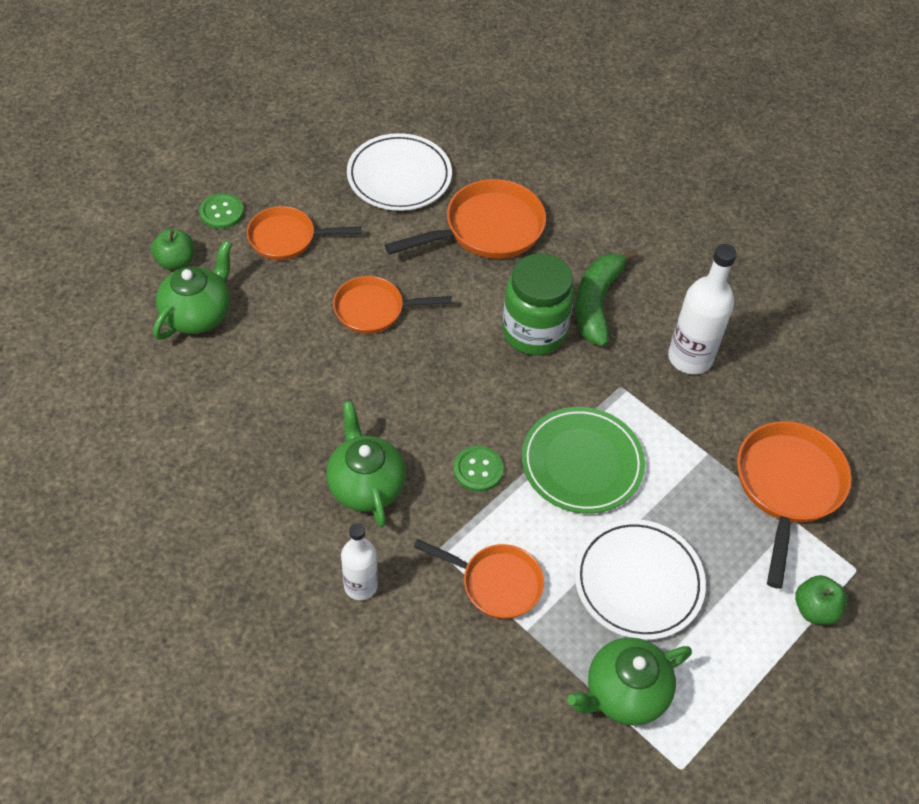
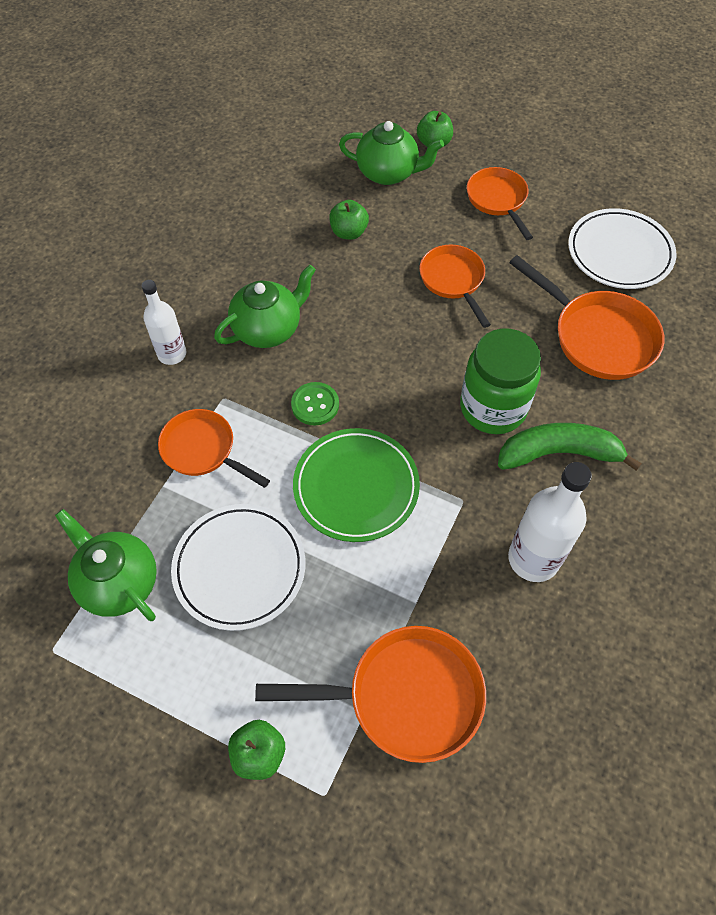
camera: 75 degrees right, 5 degrees up
(221, 212) = (500, 152): green button -> none
(266, 375) = (349, 232): none -> green apple
(496, 583) = (203, 450): orange pan -> orange pan turned 120 degrees clockwise

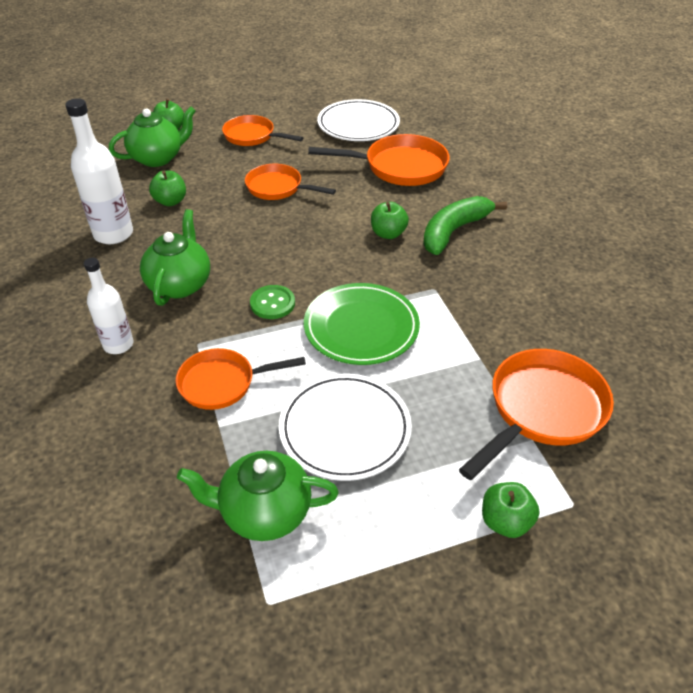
camera: 45 degrees left, 15 degrees down
(493, 408) = (388, 234): green jar -> green apple
(533, 559) = (510, 288): white bottle -> white bottle (113, 234)

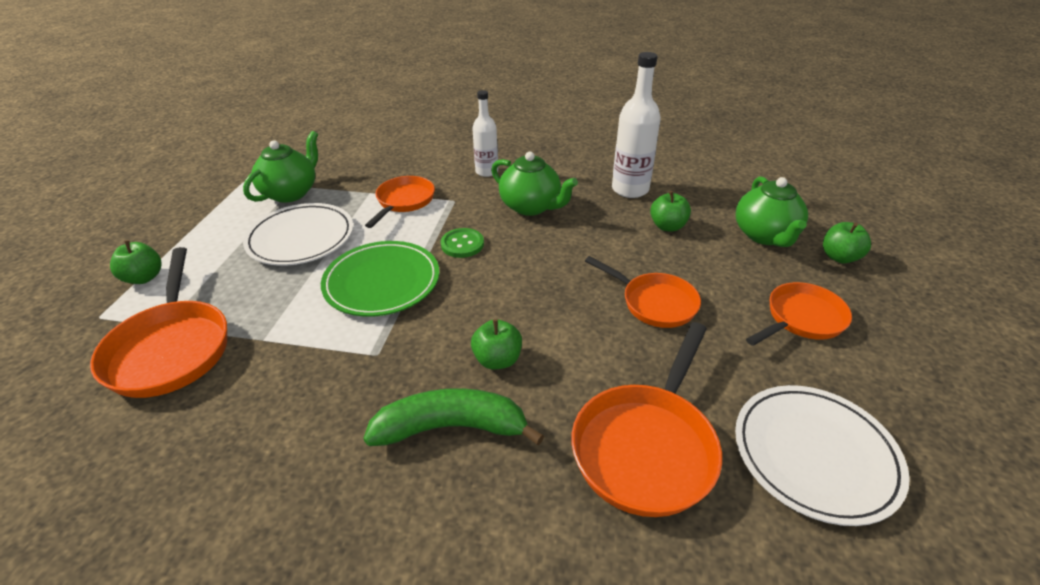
camera: 120 degrees right, 5 degrees down
(278, 188) = (654, 303): orange pan -> orange pan turned 75 degrees clockwise
(454, 231) = (452, 427): green banana -> green banana turned 75 degrees counterclockwise

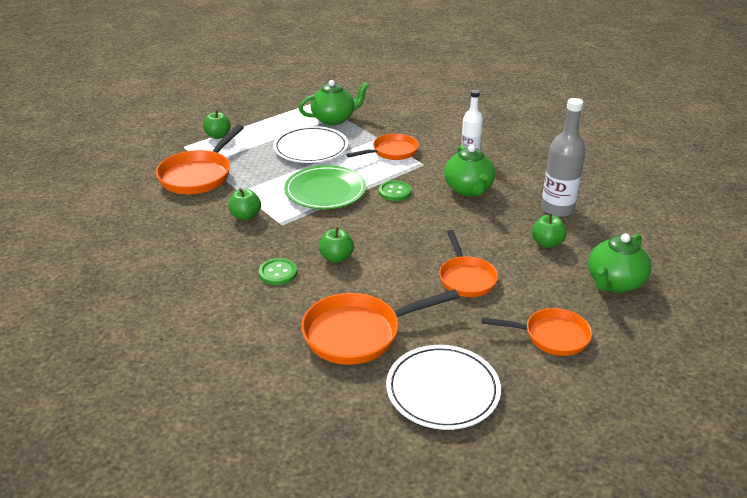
camera: 40 degrees right, 5 degrees down
(452, 427) = (278, 273): green banana -> green button
(630, 189) = (557, 209): white bottle -> grey bottle
(839, 257) = (650, 323): green apple -> green apple (246, 216)

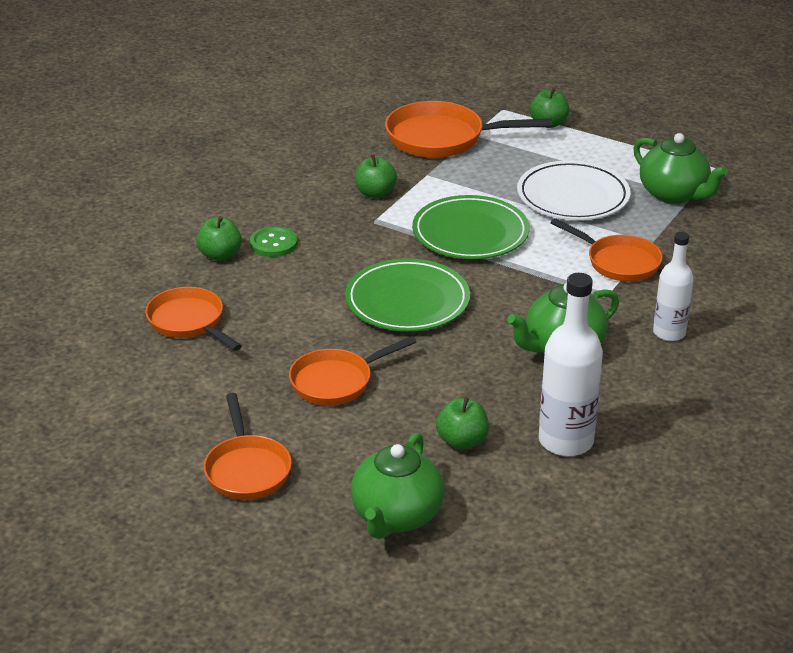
camera: 70 degrees right, 0 degrees up
(336, 257) = (326, 275): green apple -> green apple (220, 255)
(358, 333) = (189, 322): orange pan -> orange pan, size x0.66
(388, 231) = (407, 301): none -> green plate
(395, 192) = (508, 286): green button -> none
(442, 390) = (116, 398): white plate -> none
(557, 209) = (566, 441): grey bottle -> white bottle
(614, 283) = (396, 516): green teapot -> green teapot turned 90 degrees counterclockwise

